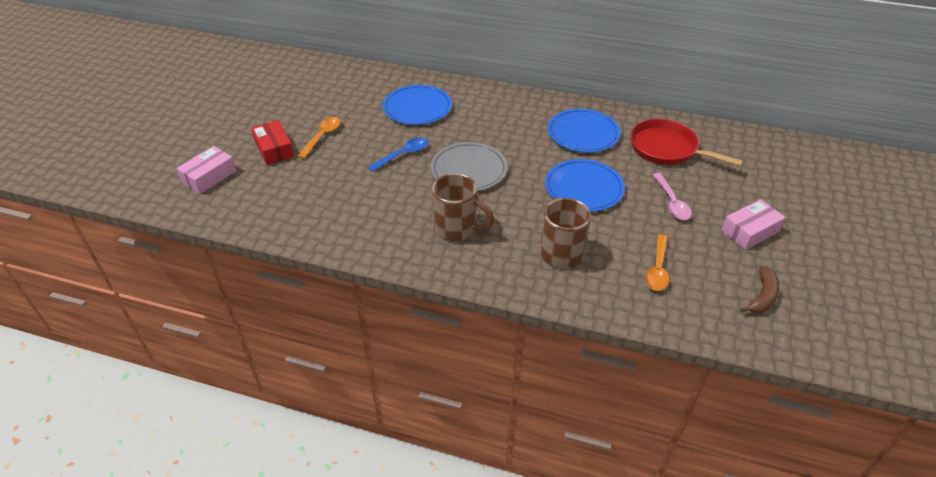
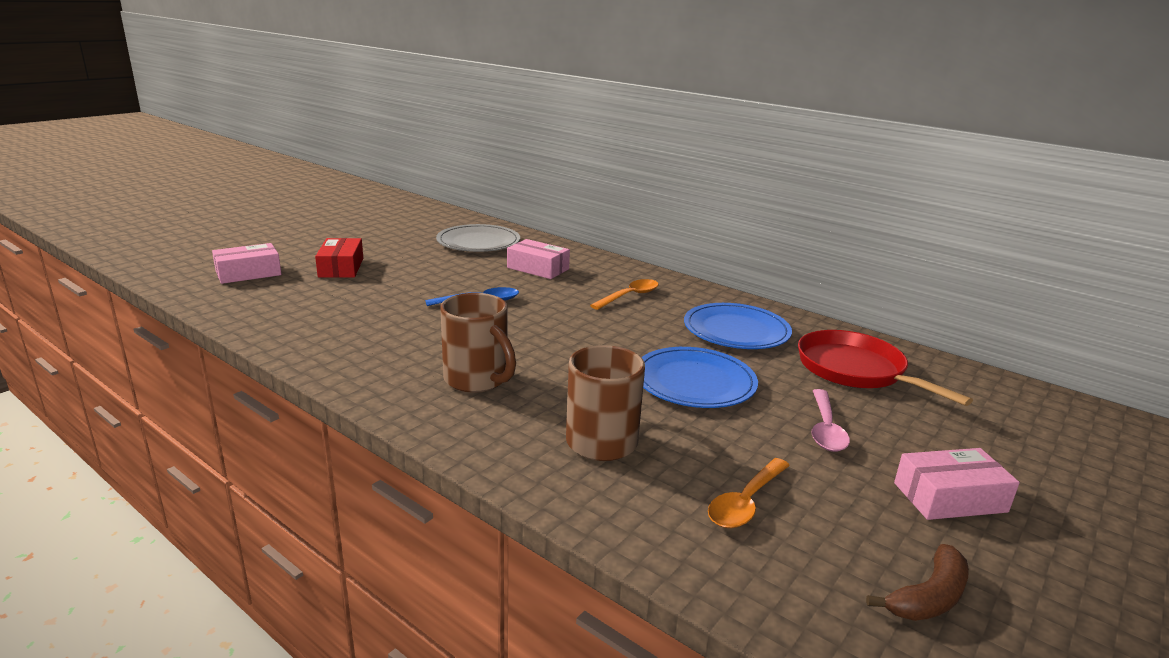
camera: 20 degrees right, 20 degrees down
(322, 137) = (404, 269): orange spoon -> orange spoon (629, 296)
(417, 107) = (538, 268): blue plate -> pink box
(469, 169) = (548, 330): grey plate -> grey plate (478, 242)

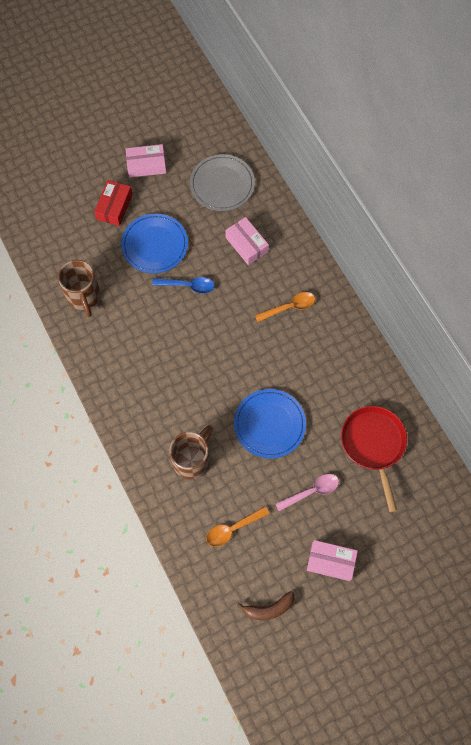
camera: 25 degrees right, 45 degrees up
(248, 273) = (55, 201): pink box -> pink box (146, 165)
(477, 380) = (153, 383): brown mug -> brown mug (84, 297)
(736, 330) = (332, 375): blue plate -> blue plate (154, 245)
(825, 429) = (311, 491): pink spoon -> pink spoon turned 150 degrees counterclockwise

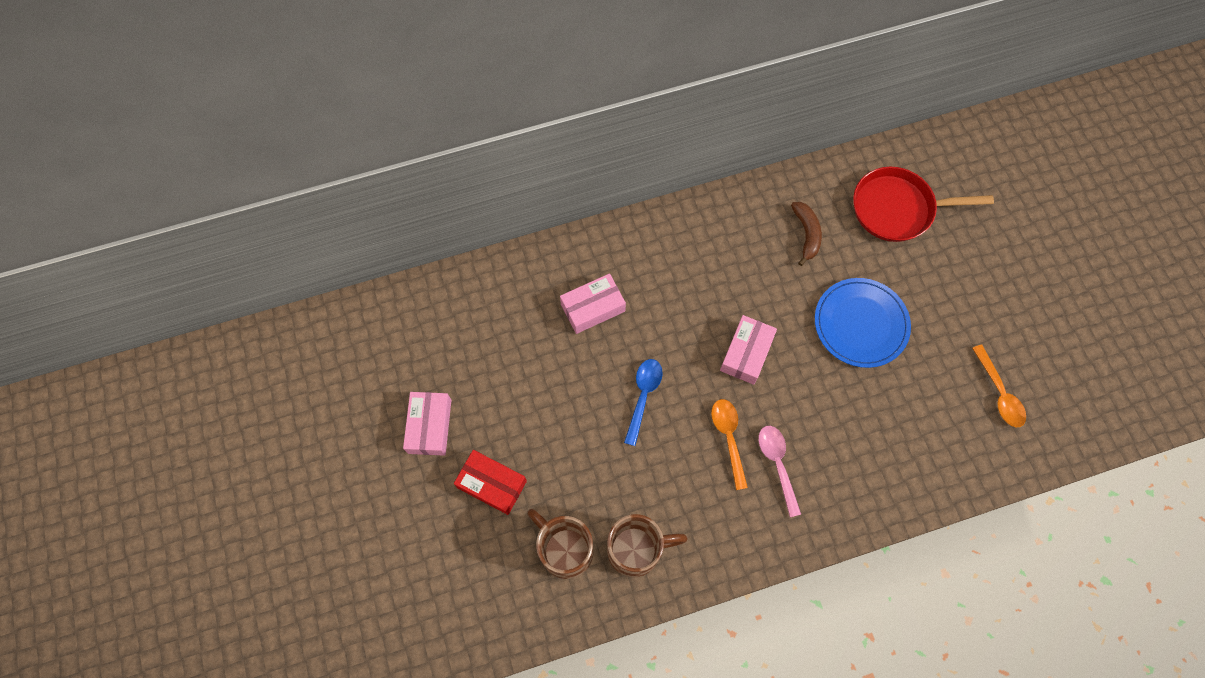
camera: 80 degrees left, 0 degrees up
(154, 245) = (569, 433): blue plate -> none
(192, 460) = (903, 429): brown mug -> brown mug (564, 549)
(222, 184) = (488, 324): grey plate -> none
(269, 608) = (1101, 366): brown banana -> brown banana (806, 234)
(289, 307) = (697, 270): orange spoon -> orange spoon (728, 438)
(311, 491) = (953, 290): pink spoon -> pink spoon (777, 464)
(331, 561) = (1042, 285): pink box -> pink box (746, 353)

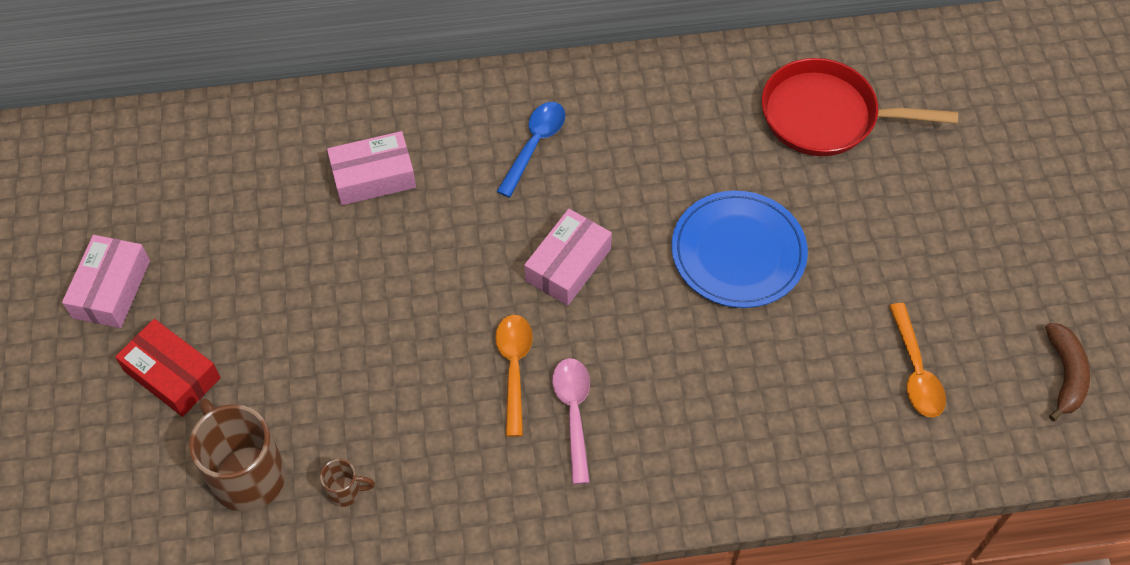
camera: 10 degrees right, 10 degrees down
(636, 550) = (346, 491): brown mug -> brown mug, size x0.46
(643, 396) = (410, 297): blue spoon -> blue spoon (534, 145)
(806, 234) = (691, 129): brown banana -> brown banana (1065, 375)

